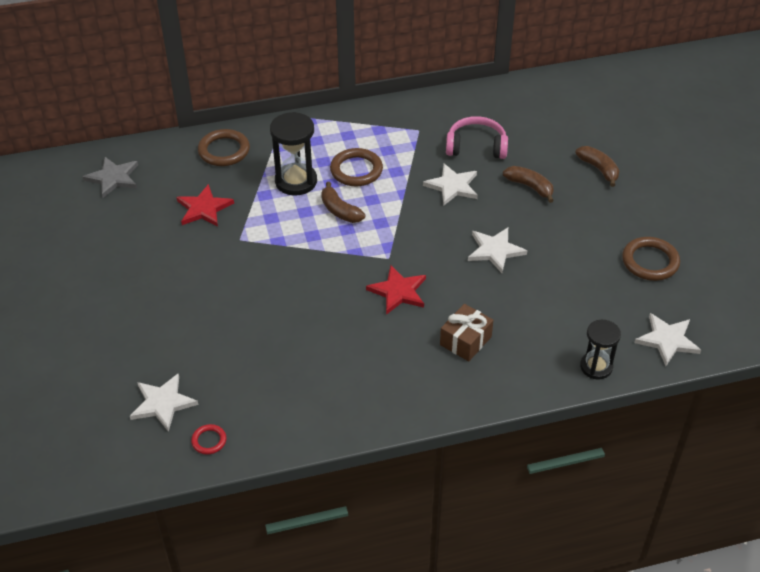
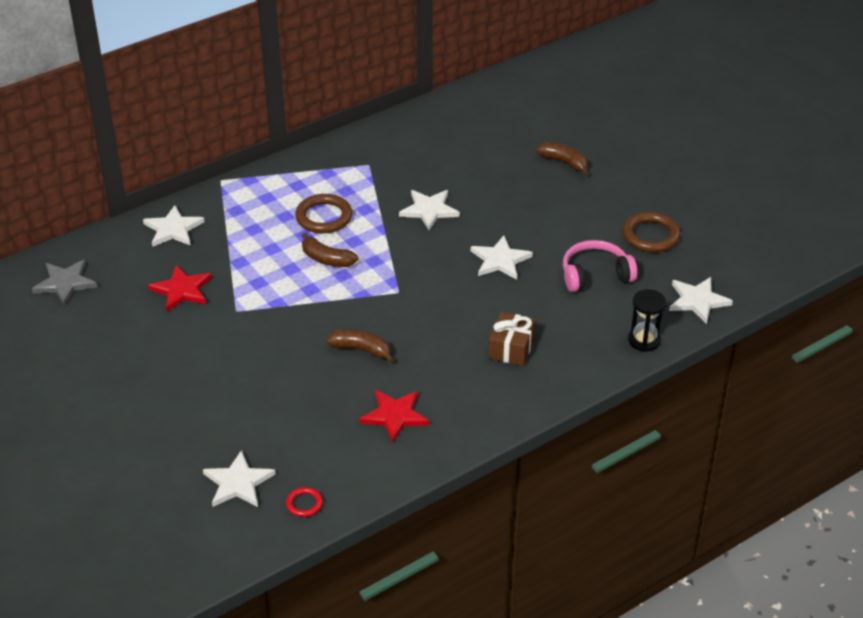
camera: 20 degrees left, 5 degrees down
(224, 151) = (173, 229): brown ring -> white star
(296, 181) = (266, 242): black hourglass -> none
(398, 291) = (424, 320): red star -> red star (394, 416)
(476, 146) = (434, 168): pink headphones -> pink headphones (595, 275)
(530, 187) = (505, 194): brown banana -> brown banana (361, 350)

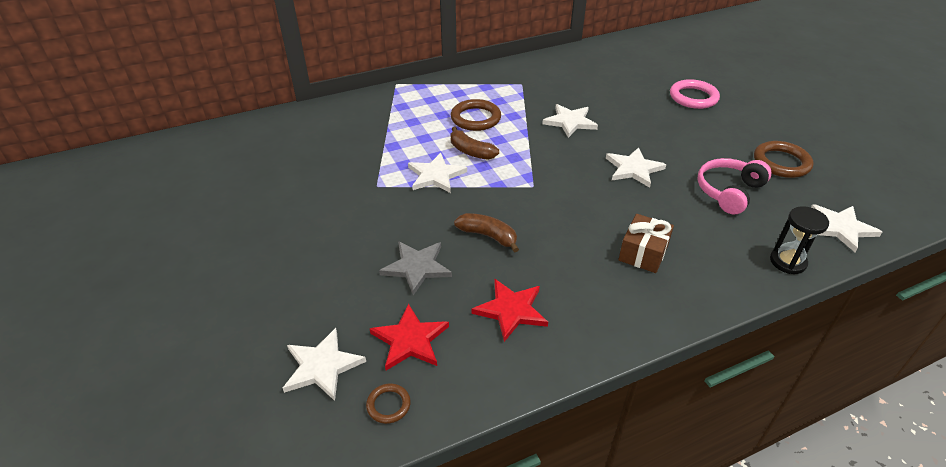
camera: 10 degrees right, 0 degrees up
(65, 283) = (236, 147): grey star -> grey star (417, 267)
(173, 229) = (344, 115): white star -> white star (436, 175)
(181, 290) = (333, 163): red star -> red star (410, 340)
(304, 504) = (388, 405): red ring -> brown ring
(564, 162) = (693, 97): brown banana -> pink ring
(595, 275) = (728, 191): pink headphones -> pink headphones turned 45 degrees counterclockwise

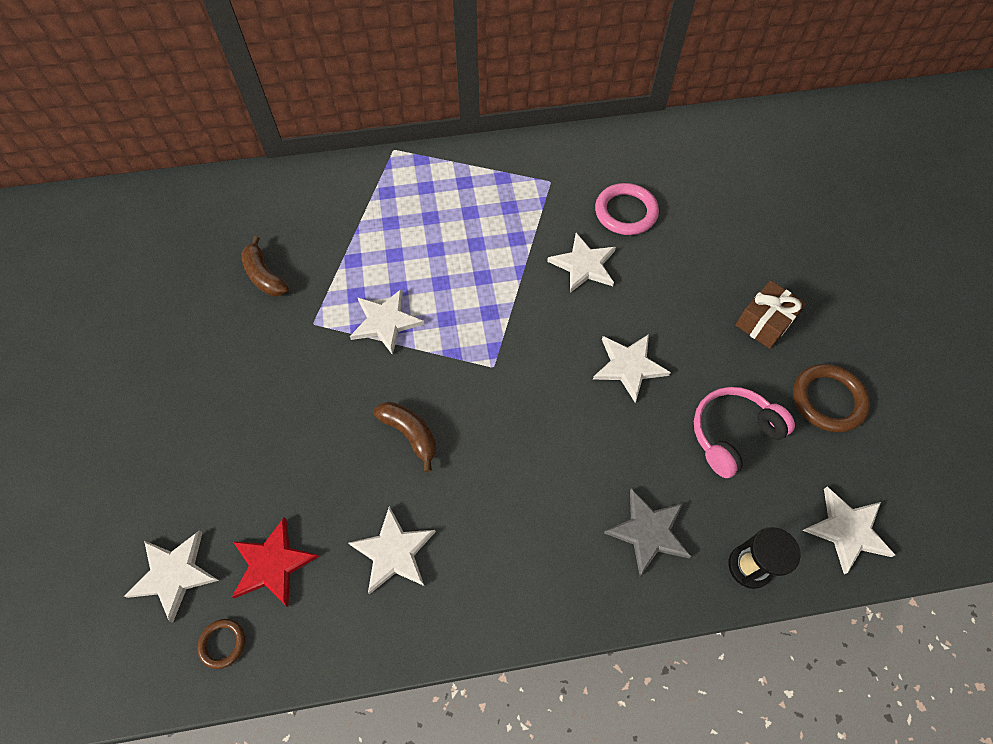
camera: 15 degrees right, 20 degrees up
(417, 267) = (315, 462): grey star -> grey star (648, 532)
(471, 151) = (441, 291): brown banana -> brown banana (264, 276)
(475, 118) = (468, 233): brown ring -> none
(511, 310) = (394, 552): red star -> white star
(643, 253) = (579, 507): brown gift -> brown gift (764, 322)
(693, 97) = (767, 254): pink ring -> pink ring (625, 212)

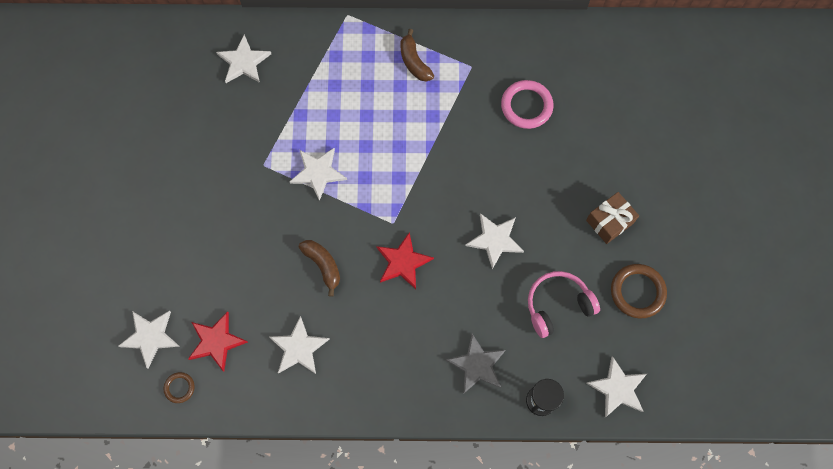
camera: 10 degrees right, 10 degrees up
(264, 276) = (230, 118): brown banana -> brown banana (414, 62)
(516, 412) = (403, 262): none -> red star
(583, 265) = (481, 149): white star -> white star (243, 62)

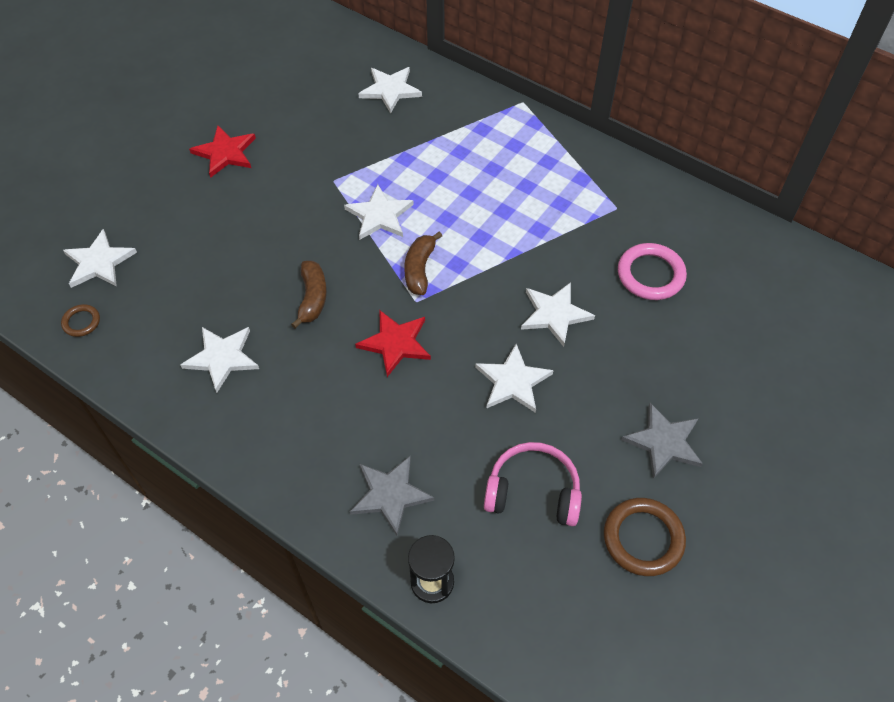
camera: 35 degrees right, 15 degrees down
(216, 341) = (152, 303): red star -> red star (225, 153)
(414, 62) = (558, 173): brown banana -> brown banana (419, 269)
(609, 221) = (664, 442): brown gift -> grey star
(618, 388) = (536, 632): white star -> white star (554, 314)

